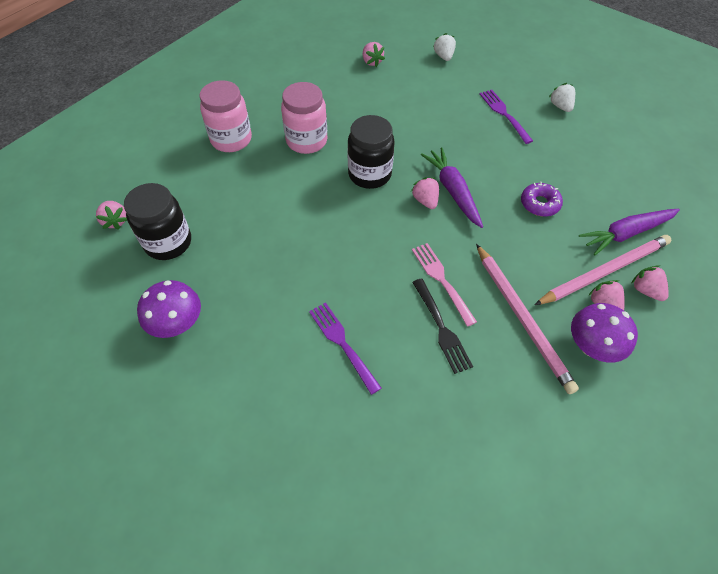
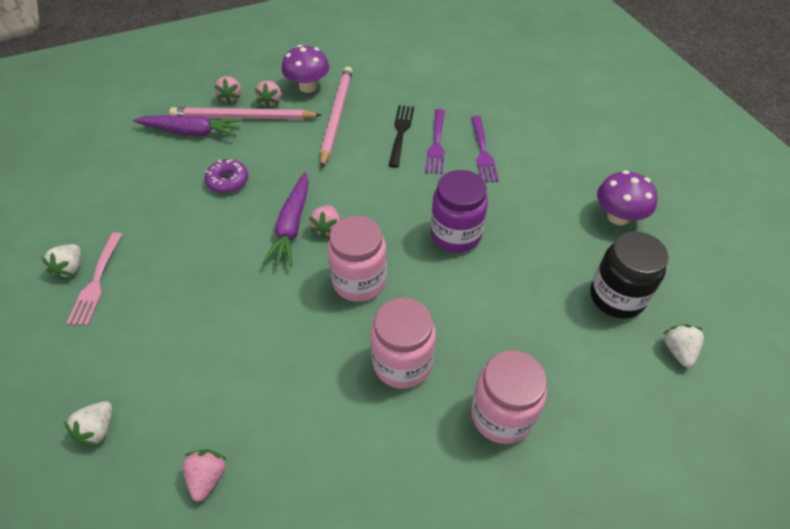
camera: 150 degrees left, 5 degrees down
(116, 221) = (678, 351): pink strawberry -> white strawberry
(320, 239) = (455, 235): none -> purple jar
(369, 174) = (359, 281): black jar -> pink jar
(442, 280) = (372, 160): pink fork -> pink fork (96, 281)
(504, 114) = (141, 287): purple fork -> purple fork (436, 143)

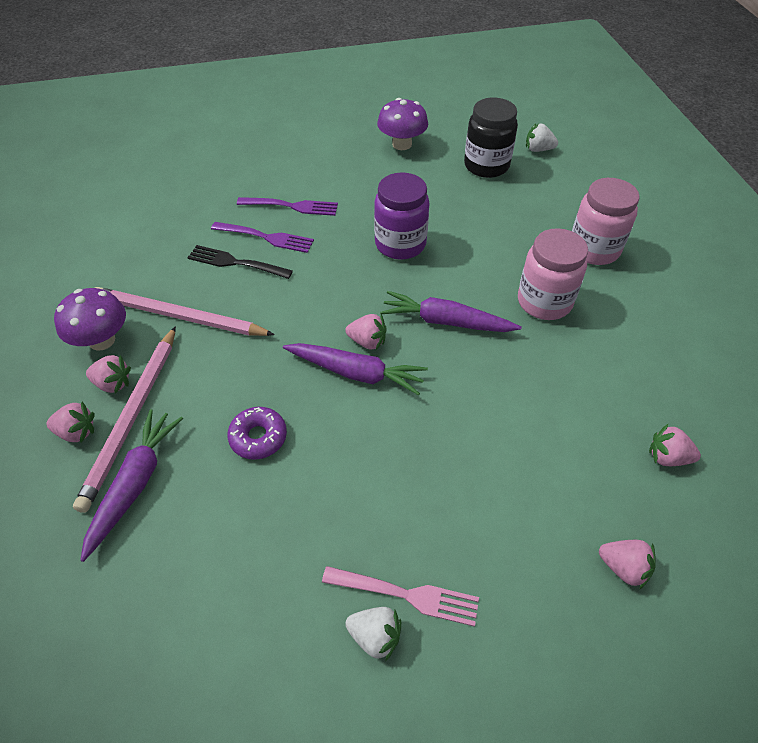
camera: 80 degrees left, 0 degrees up
(98, 429) = (623, 567): white strawberry -> pink strawberry
(359, 281) = (446, 322): pink jar -> purple carrot

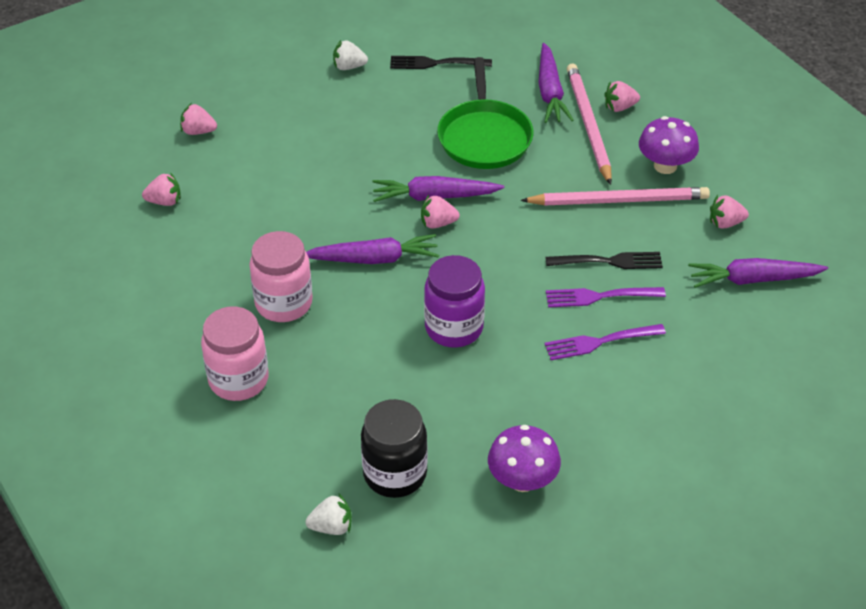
camera: 160 degrees right, 5 degrees down
(113, 383) = (624, 140): pink strawberry -> pink strawberry (725, 223)
(135, 219) = (753, 279): none -> purple carrot
(244, 596) = (437, 63): none -> black fork
(258, 437) = (484, 137): purple donut -> green pan
(405, 595) = (338, 86): pink fork -> none

